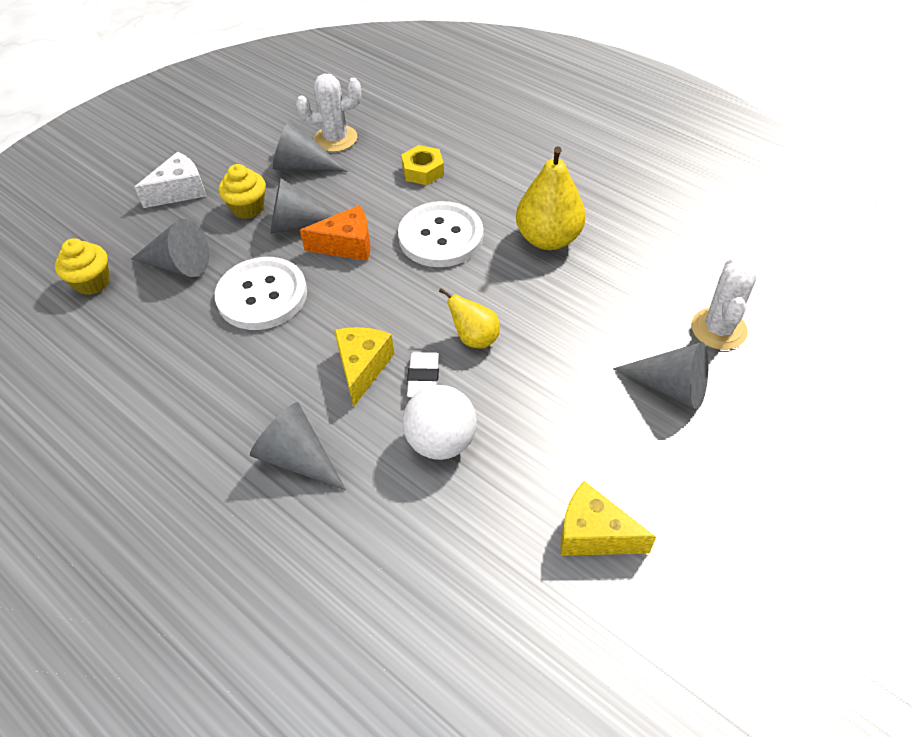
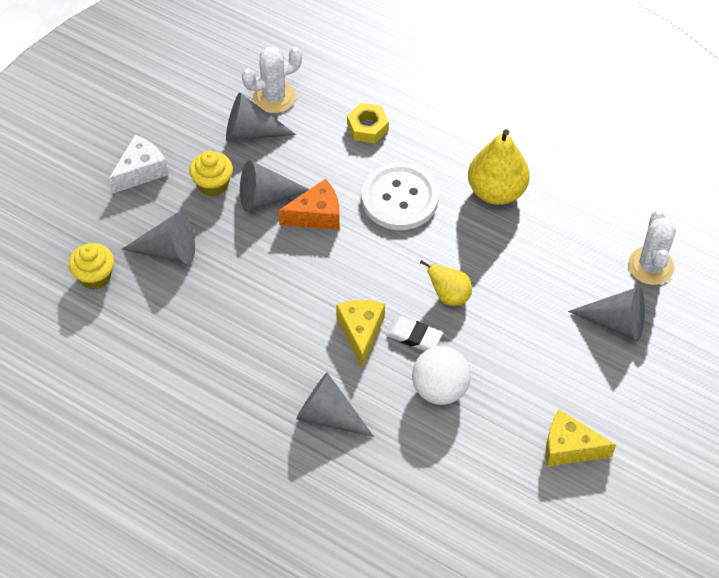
camera: 10 degrees left, 5 degrees up
(262, 295) = (254, 274): white button -> none
(423, 378) = (414, 336): white eraser -> white eraser turned 60 degrees counterclockwise

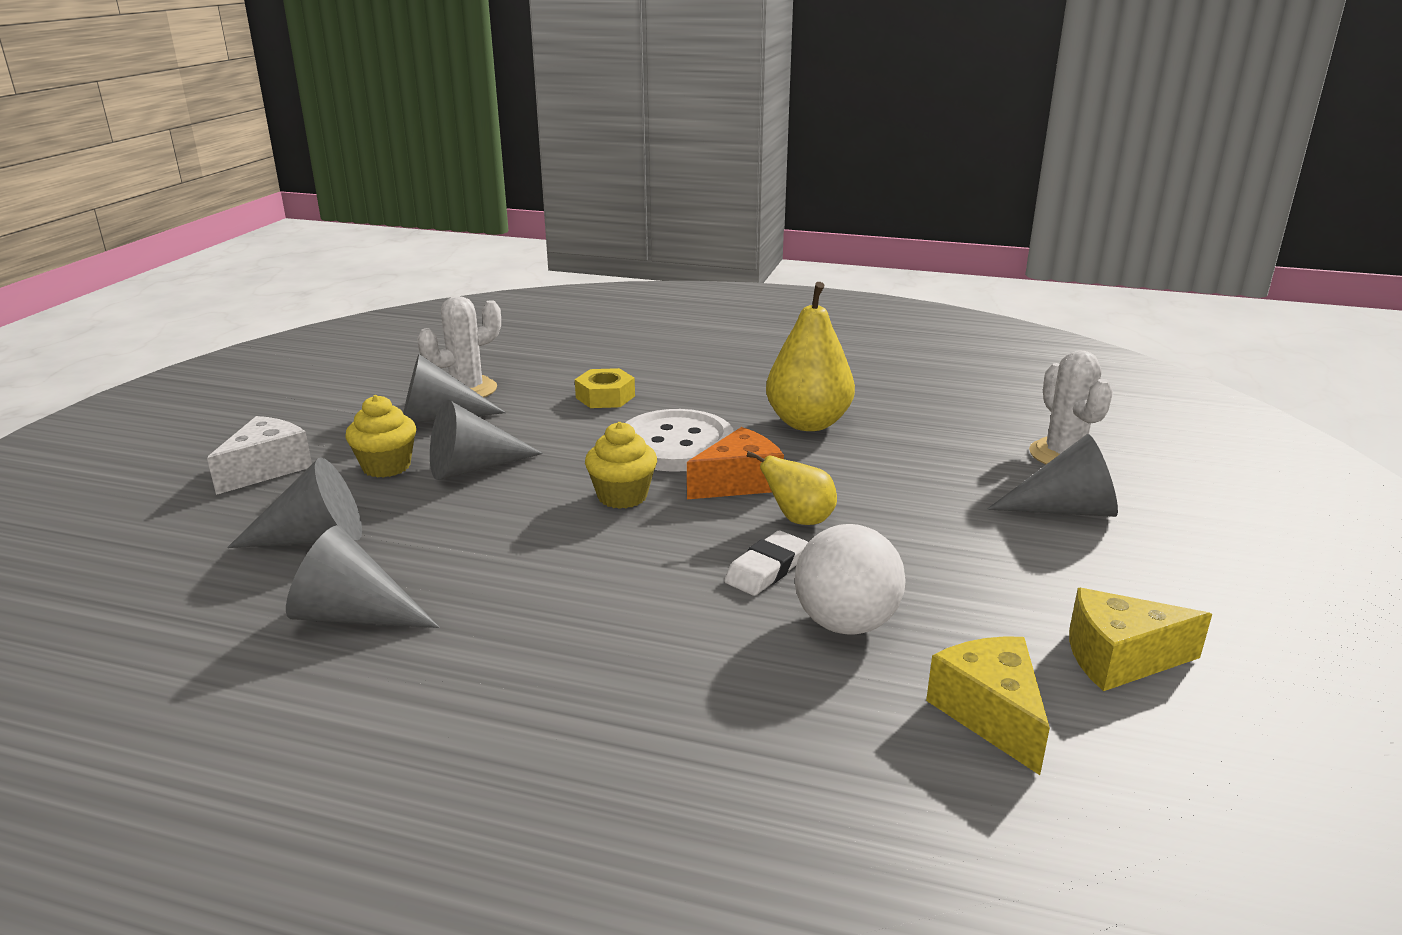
camera: 15 degrees left, 30 degrees down
(95, 276) = (174, 585): yellow cupcake -> yellow cupcake (622, 496)
(316, 215) = (557, 473): orange cheese -> orange cheese (739, 483)
(329, 415) = (658, 693): grey cone -> grey cone (354, 615)
(360, 332) = (675, 579): yellow cheese -> yellow cheese (990, 714)
(414, 336) = (767, 569): white eraser -> white eraser turned 60 degrees counterclockwise

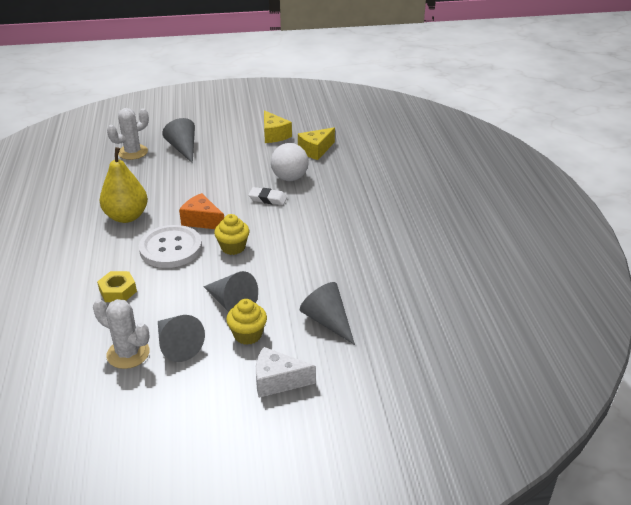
camera: 115 degrees left, 10 degrees up
(354, 615) = (367, 280): grey cone -> none
(799, 520) = (226, 200): yellow pear -> none

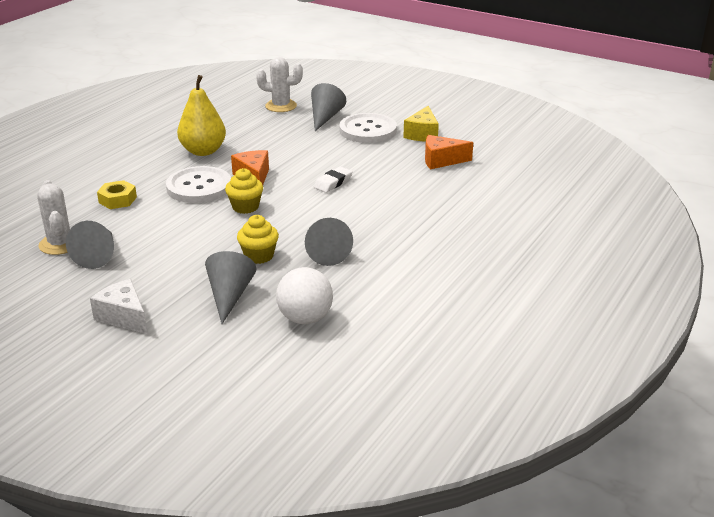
camera: 40 degrees right, 5 degrees down
(231, 147) = (368, 130): none -> white button
(231, 303) = (180, 246): grey cone -> grey cone (326, 252)
(248, 335) = (155, 274): yellow cupcake -> yellow cupcake (259, 256)
(268, 199) = (333, 183): white eraser -> white eraser turned 75 degrees clockwise
(290, 178) = (379, 174): white ball -> white ball (305, 318)
(316, 150) = (441, 161): yellow cheese -> orange cheese

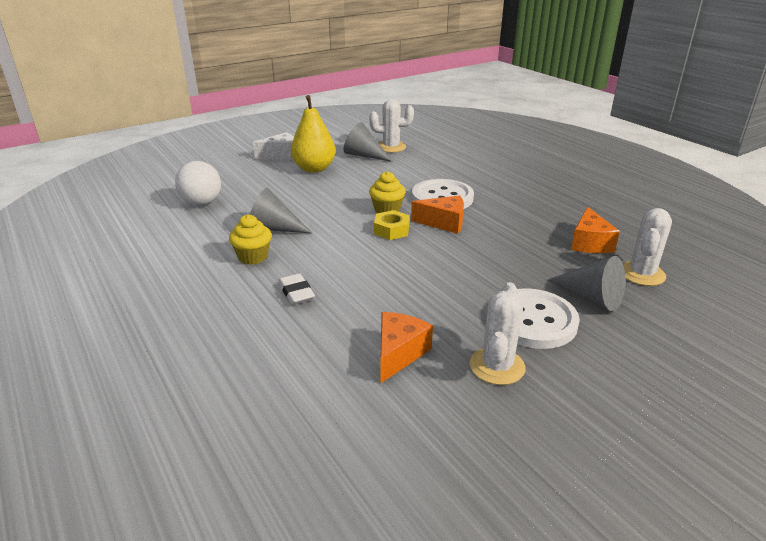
camera: 115 degrees right, 0 degrees up
(117, 200) = (443, 168): yellow nut -> yellow nut (391, 230)
(203, 151) = (520, 209): yellow pear -> yellow pear (314, 168)
(229, 296) = (262, 185): grey cone -> none
(247, 123) = (589, 243): none -> orange cheese
(259, 256) = (301, 202): yellow cupcake -> yellow cupcake (253, 257)
(333, 183) = (399, 260): white eraser -> white eraser (296, 293)
(422, 134) = (497, 366): yellow cheese -> white cactus

